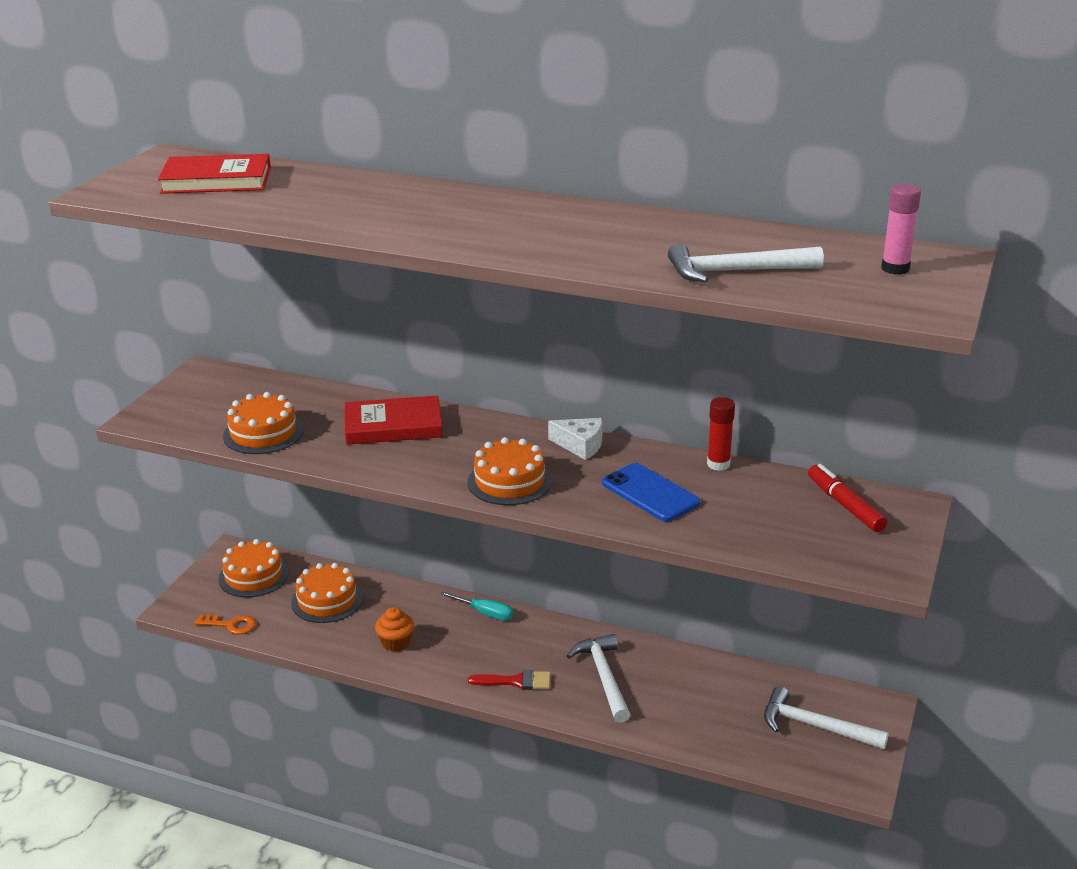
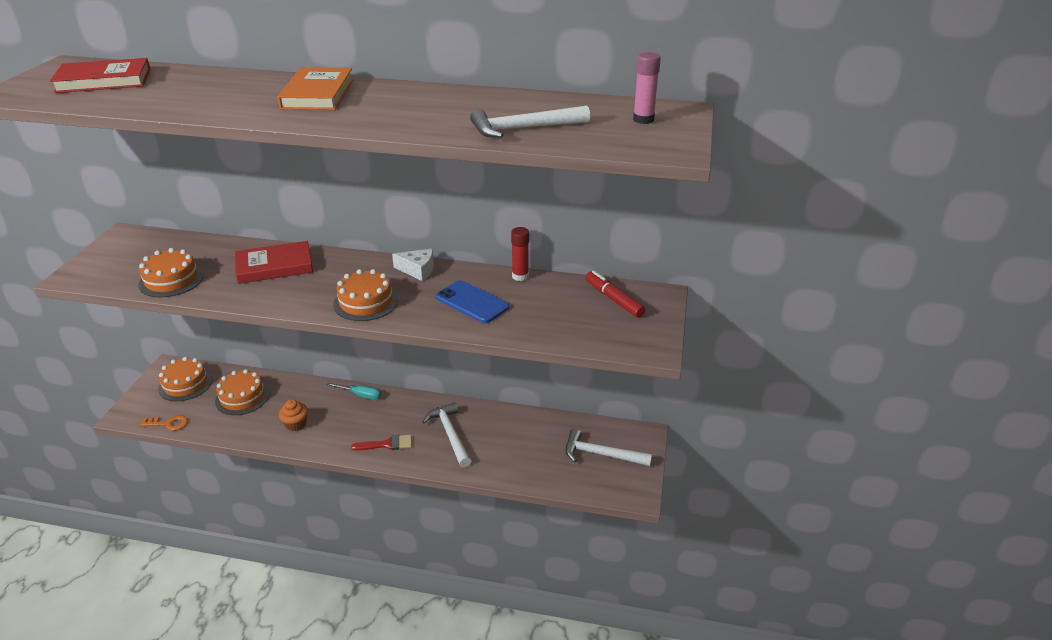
camera: 10 degrees left, 5 degrees up
(476, 211) = (318, 94): none -> orange book

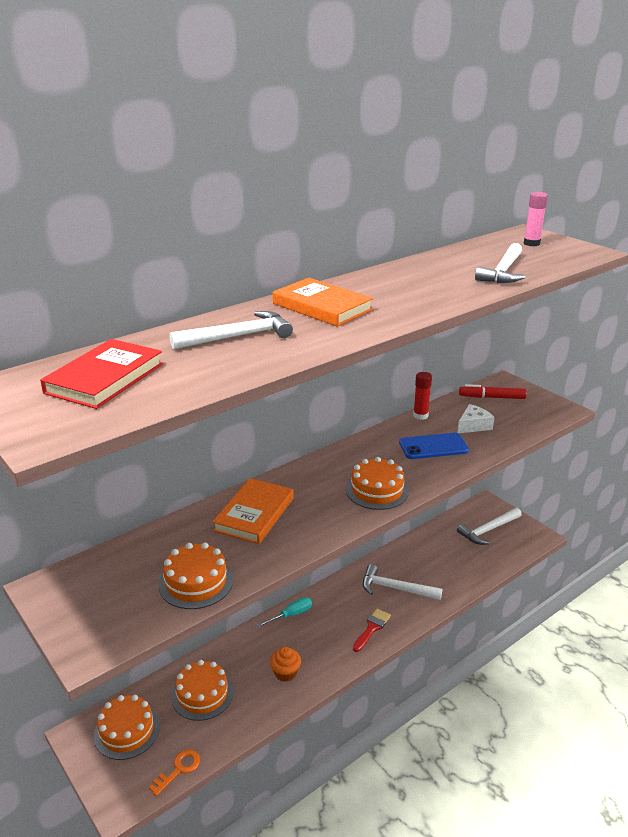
camera: 50 degrees left, 5 degrees down
(219, 89) = (239, 336): none -> white hammer
(274, 266) = (254, 514): red book -> orange book
(418, 270) = (356, 450): white cheese -> white cheese (473, 425)

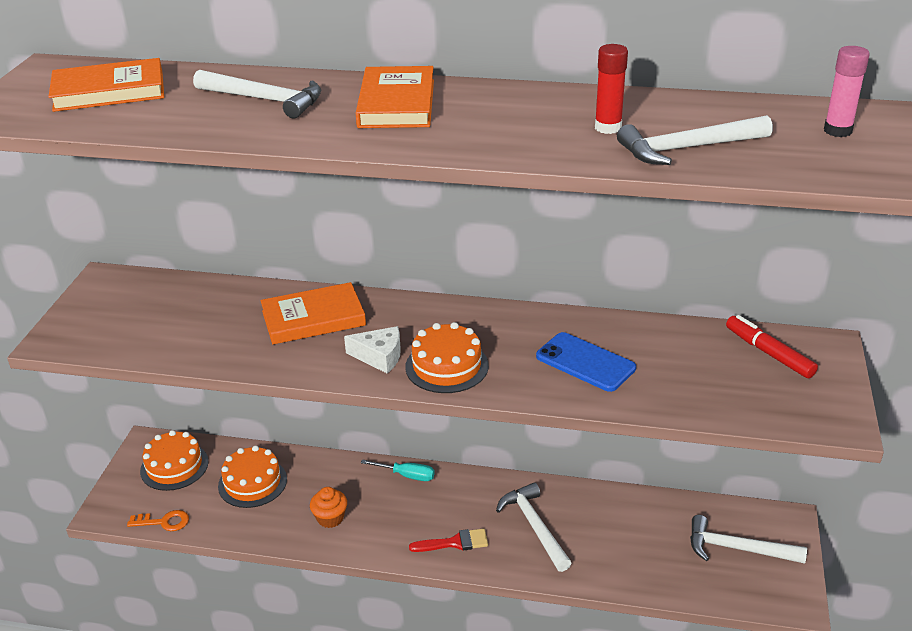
camera: 50 degrees right, 5 degrees up
(105, 378) = (109, 91): red book -> orange book
(196, 582) = (184, 341): orange cake -> none
(420, 416) = (638, 323): red glue stick -> red glue stick (608, 128)
(473, 425) = (677, 369): white cheese -> white cheese (379, 356)

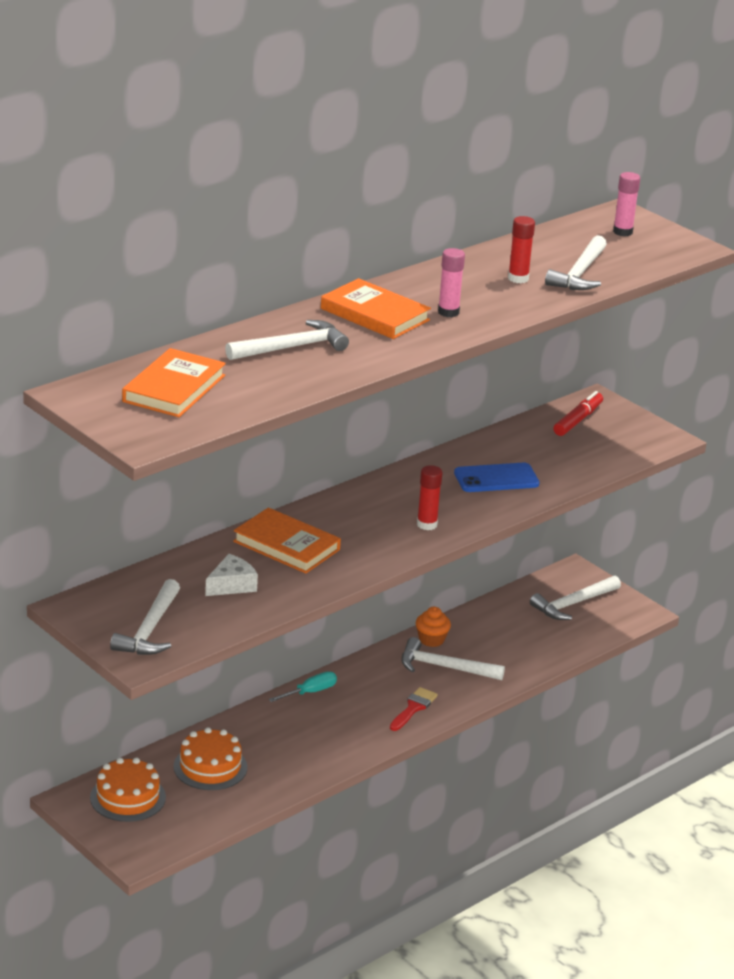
camera: 55 degrees left, 5 degrees down
(105, 323) = (149, 630): none -> white hammer
(164, 522) = (196, 830): orange key -> none
(313, 318) = (286, 545): orange book -> orange book turned 75 degrees counterclockwise
(330, 518) = (308, 749): orange cupcake -> orange cupcake (431, 640)
(379, 356) = (377, 542): white cheese -> white cheese (231, 585)
(447, 366) = (427, 524): orange cake -> red glue stick
(464, 128) = (448, 312): none -> pink glue stick
(769, 353) = (577, 420): red marker -> red marker turned 120 degrees clockwise

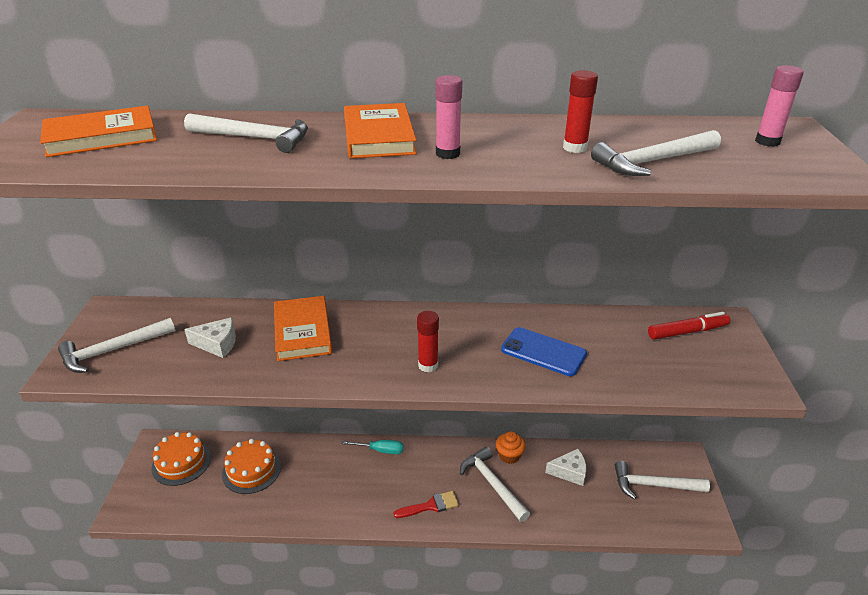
camera: 45 degrees right, 5 degrees up
(496, 627) = (569, 472): none -> white cheese

